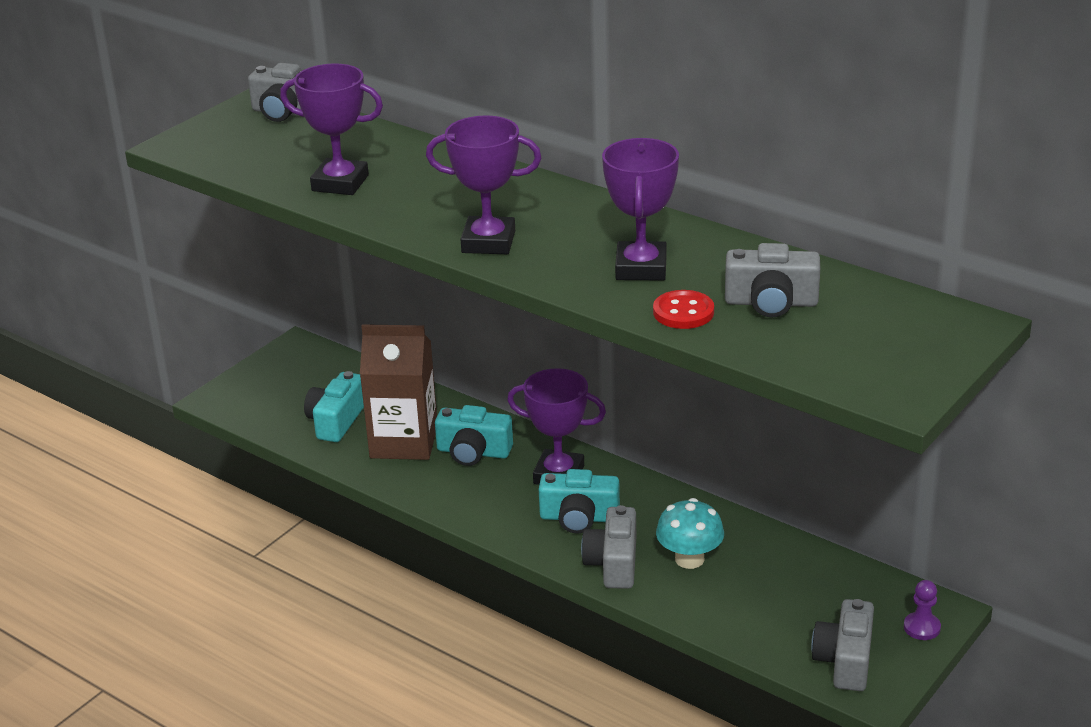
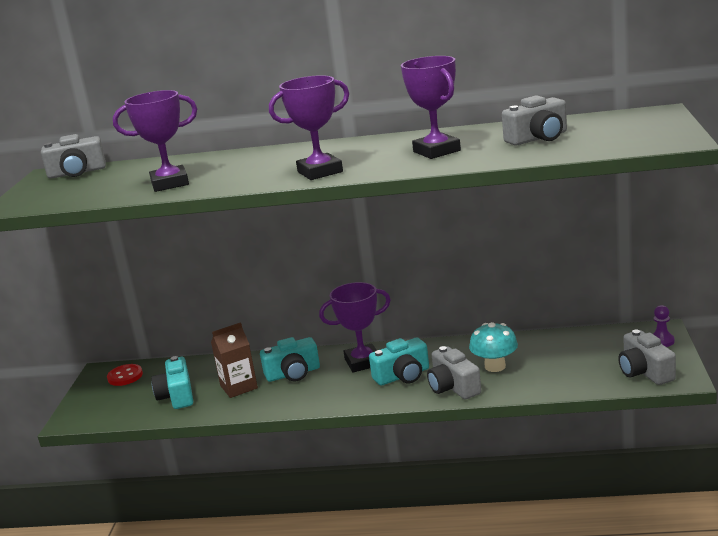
camera: 30 degrees left, 10 degrees down
(404, 441) = (239, 387): brown carton -> brown carton, size x0.65
(683, 312) = (496, 156): red button -> red button (125, 376)

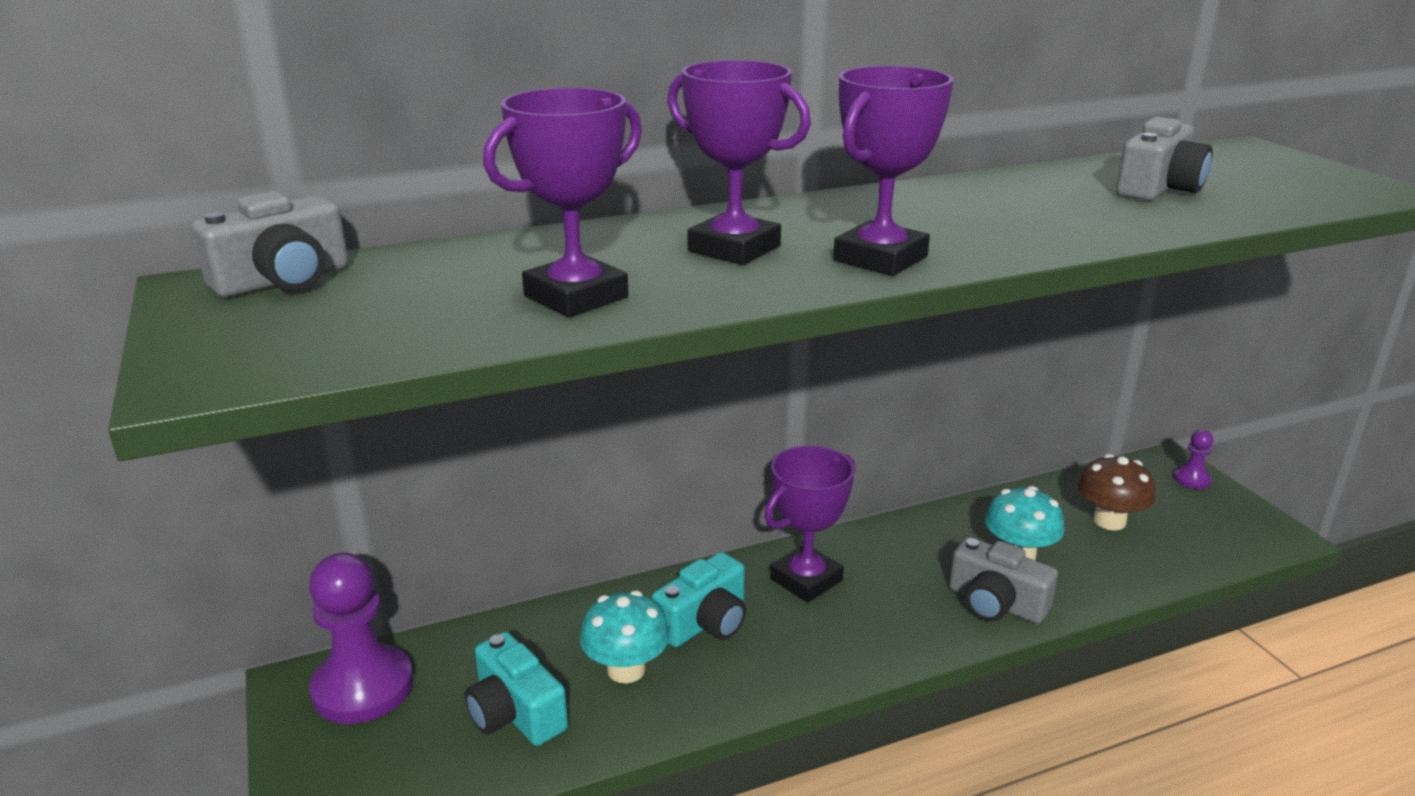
camera: 30 degrees left, 5 degrees up
(125, 376) = (363, 687): red button -> purple pawn
(239, 387) = (626, 669): brown carton -> turquoise mushroom
(403, 376) = (896, 595): turquoise camera -> none
(436, 151) = (1030, 213): purple trophy -> purple trophy (734, 249)
(574, 357) = (1109, 521): none -> brown mushroom
(645, 372) = (1225, 532): grey camera -> none

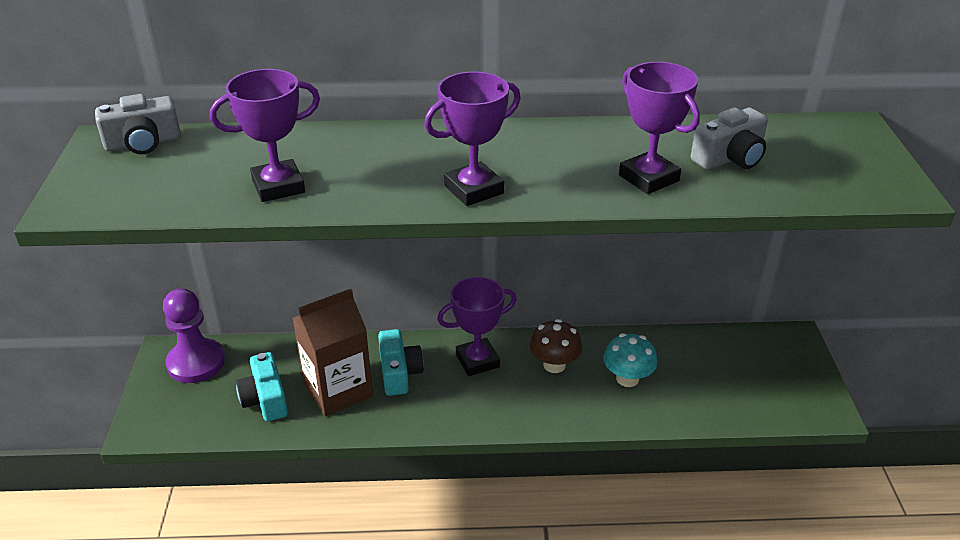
camera: 20 degrees right, 10 degrees up
(626, 669) = (338, 390): turquoise mushroom -> brown carton
(704, 622) = (399, 373): turquoise camera -> turquoise camera turned 75 degrees counterclockwise
(734, 249) = (396, 164): purple trophy -> purple trophy (648, 178)
(995, 603) = (586, 407): grey camera -> none
(1109, 521) = (711, 370): brown mushroom -> brown mushroom (554, 365)
(1191, 479) = (800, 353): purple pawn -> none

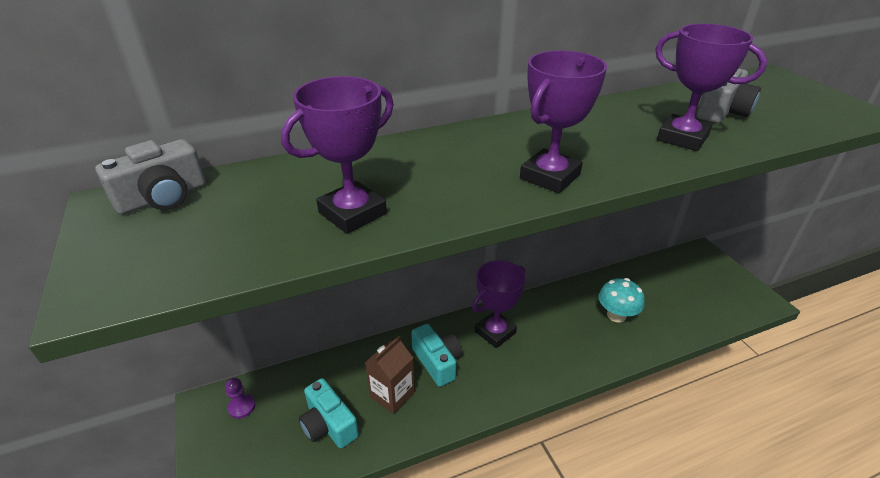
camera: 20 degrees left, 0 degrees up
(196, 363) = (242, 407): purple pawn -> purple pawn, size x0.47
(338, 390) = (392, 394): brown carton -> brown carton, size x0.65
(554, 365) = (556, 319): brown mushroom -> none

